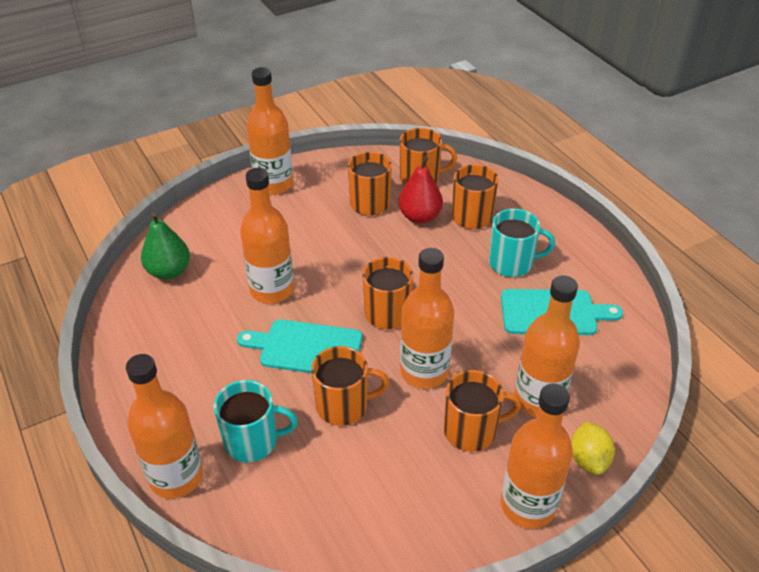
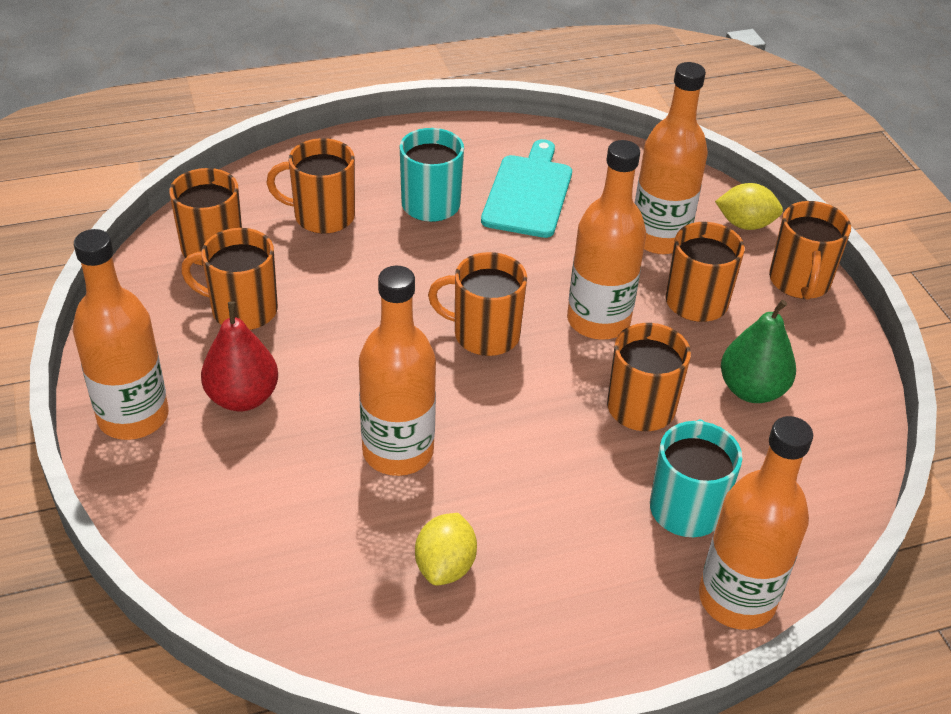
camera: 80 degrees left, 0 degrees up
(169, 271) = (303, 585): green pear -> green pear (751, 390)
(188, 326) = (445, 566): none -> yellow lemon
(306, 348) = (530, 428): turquoise cutting board -> none
(419, 217) = (301, 265): red pear -> red pear (243, 397)
(527, 505) = (799, 282): orange bottle -> orange mug

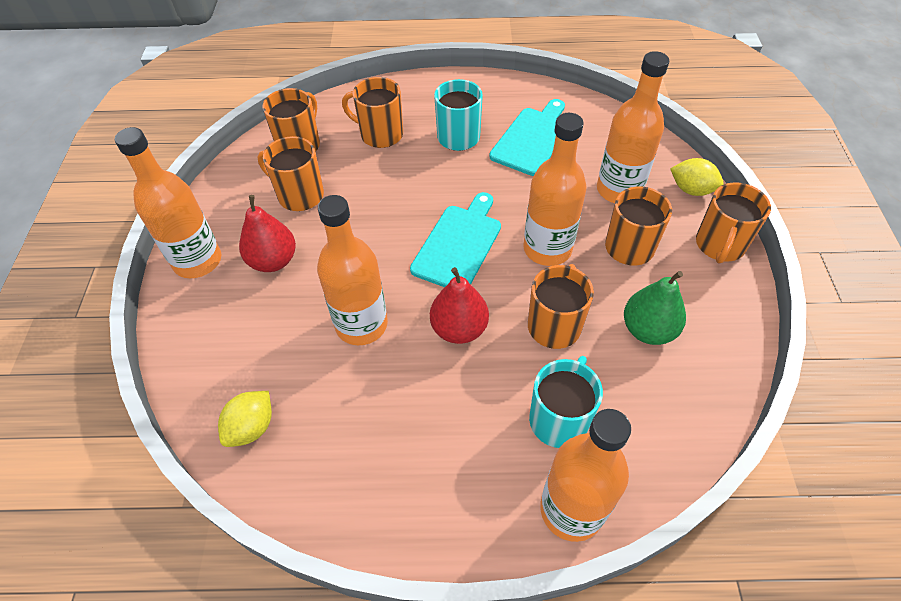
camera: 20 degrees right, 10 degrees up
(445, 566) = (359, 425): yellow lemon -> yellow lemon (252, 427)
(484, 334) = (458, 244): orange mug -> turquoise cutting board
(525, 432) = (459, 329): none -> red pear

